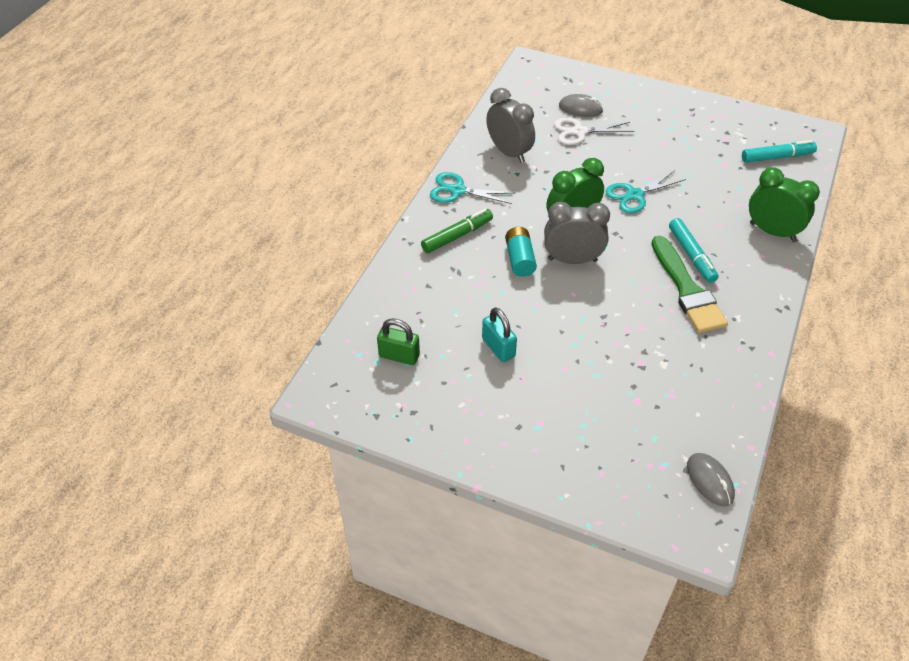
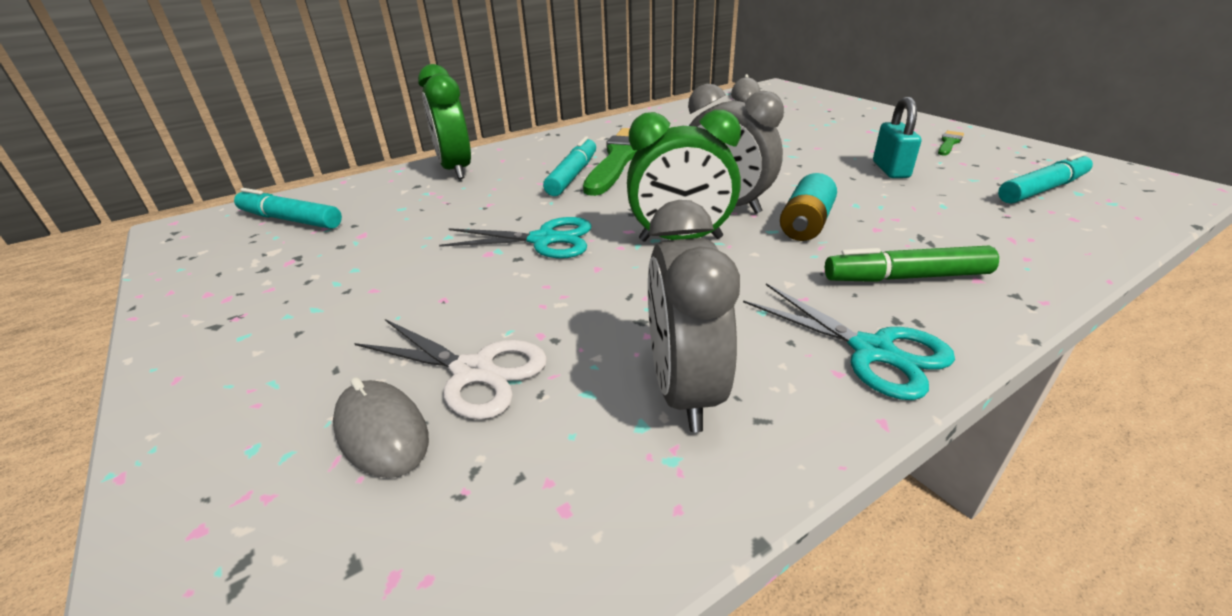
camera: 145 degrees left, 15 degrees down
(399, 356) = (1041, 189): green padlock -> turquoise marker
(469, 418) = (949, 143): none -> green brush

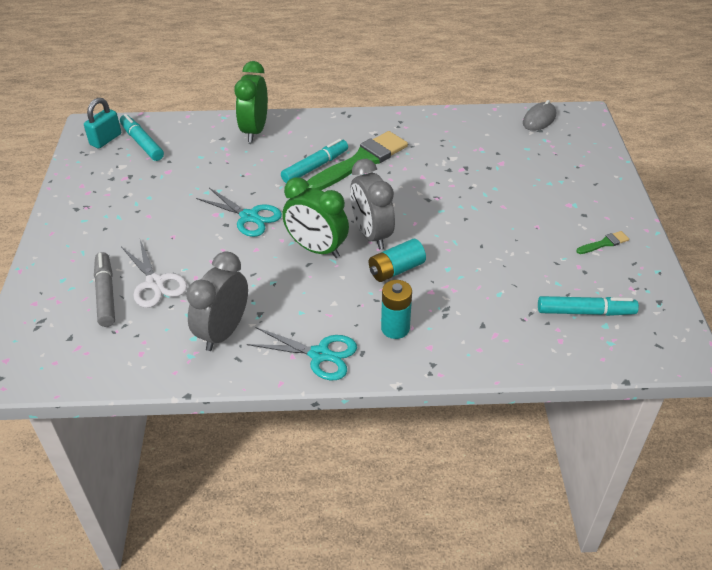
camera: 30 degrees right, 10 degrees up
(382, 432) = (106, 294): grey mouse -> grey marker
(872, 351) = (320, 355): turquoise scissors -> turquoise scissors turned 60 degrees counterclockwise
(890, 170) = (517, 250): turquoise padlock -> turquoise padlock (106, 139)
(906, 277) = (395, 328): green marker -> turquoise battery

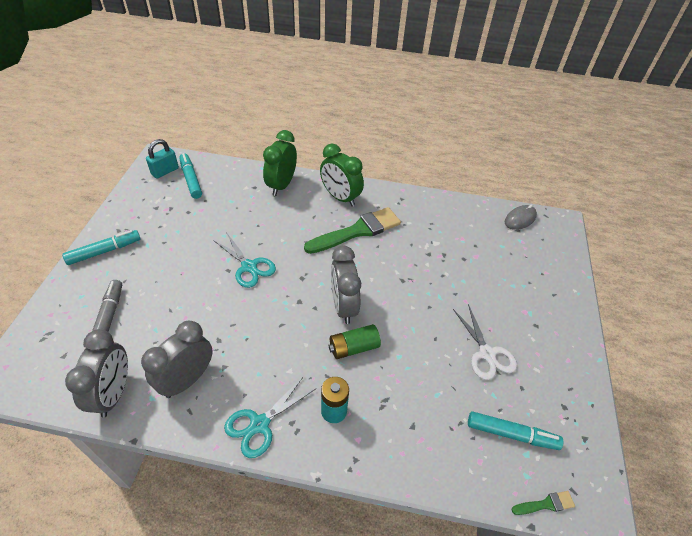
camera: 10 degrees right, 5 degrees up
(145, 359) = (114, 393): none -> grey clock
(155, 283) = (151, 316): white scissors -> white scissors (487, 354)
(315, 167) = (318, 229): turquoise marker -> turquoise marker (104, 251)
(316, 249) = (293, 311): green clock -> green clock (340, 197)
(320, 355) = (259, 424): turquoise scissors -> turquoise scissors turned 105 degrees clockwise
(396, 270) = (353, 348): turquoise battery -> green battery
(604, 243) = (547, 360): green brush -> green brush (545, 504)

